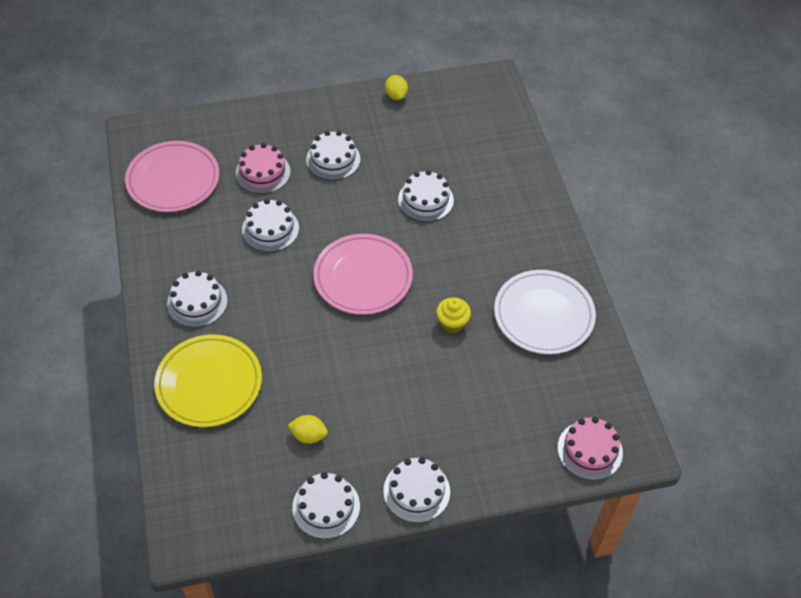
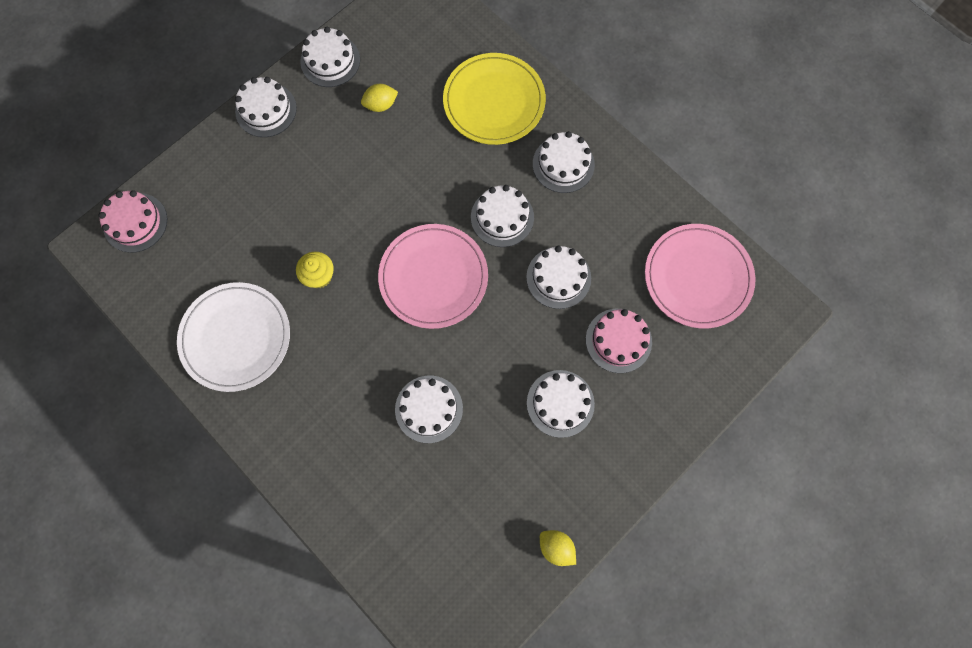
camera: 150 degrees right, 20 degrees up
(277, 290) = (502, 217): none -> white cake

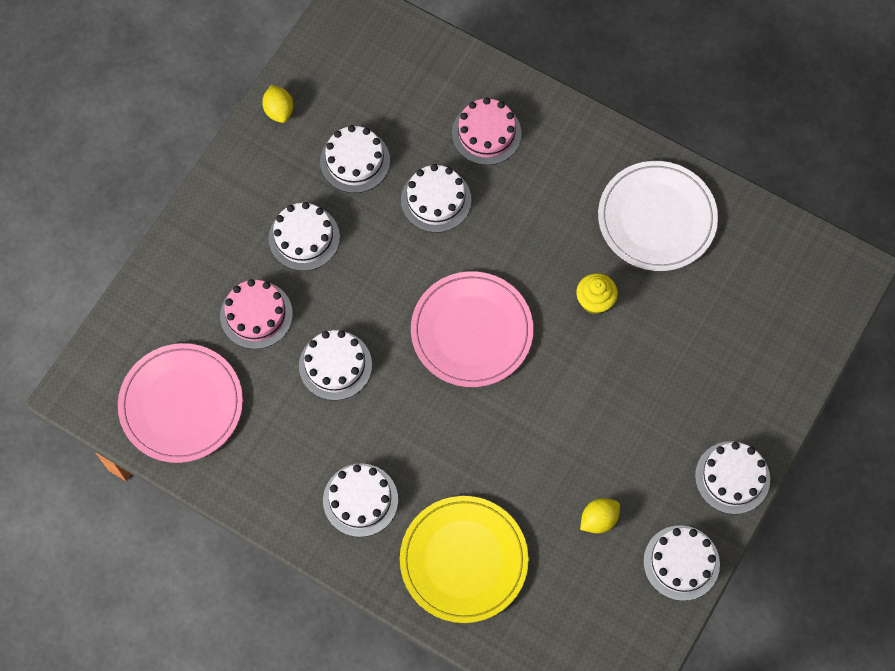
camera: 165 degrees right, 5 degrees down
(135, 222) = (818, 308): pink cake -> pink cake (486, 133)
(502, 217) = (415, 417): white cake -> white cake (355, 161)
(556, 547) = (279, 111): yellow lemon -> yellow lemon turned 45 degrees clockwise

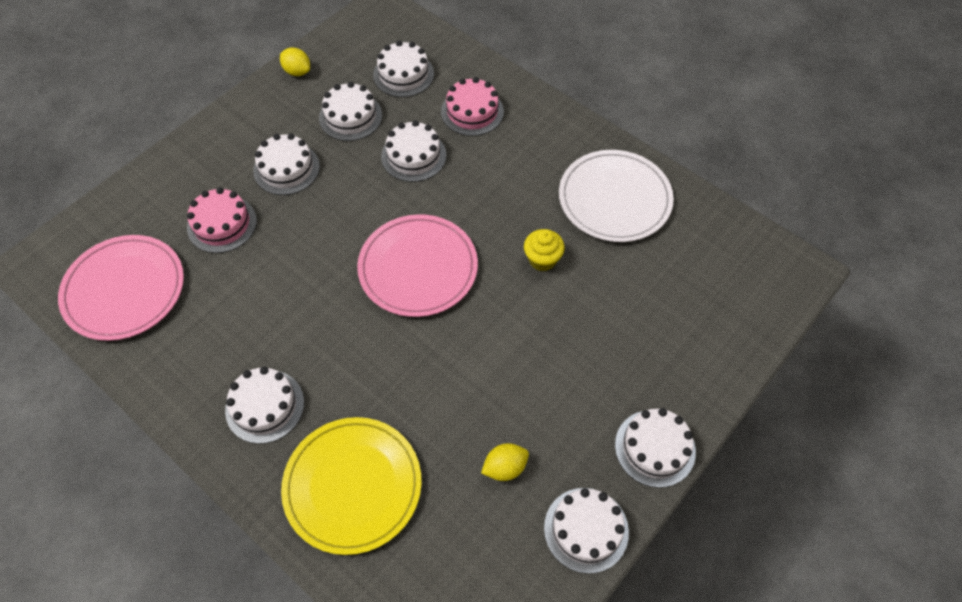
camera: 10 degrees right, 10 degrees down
(279, 111) = (297, 71): yellow lemon -> yellow lemon turned 45 degrees counterclockwise
(335, 365) = (280, 278): white cake -> white cake (403, 74)

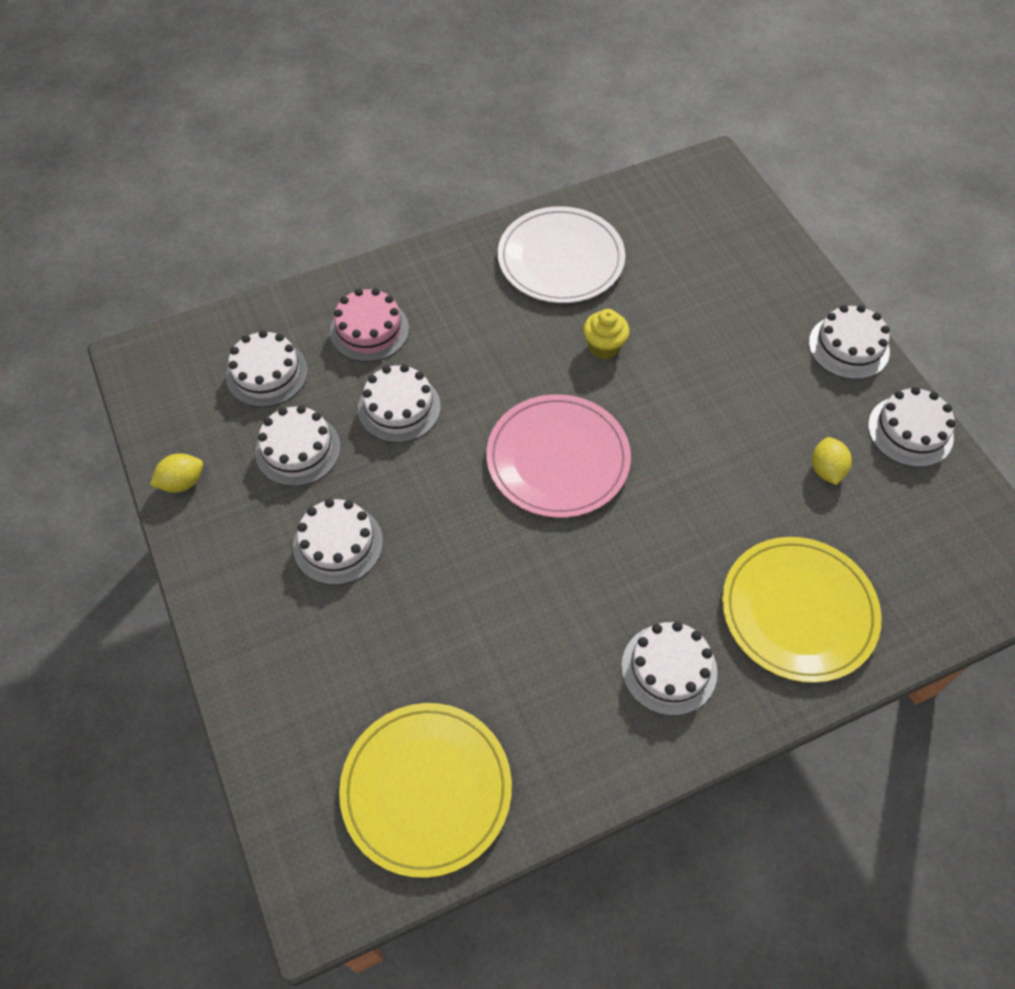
camera: 65 degrees left, 0 degrees up
(124, 290) = (426, 789): pink plate -> yellow plate
(222, 224) = (384, 643): pink cake -> none

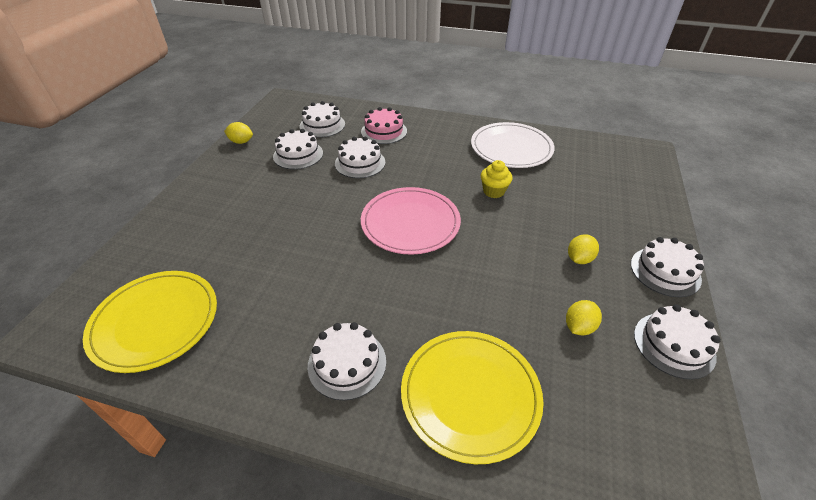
camera: 40 degrees right, 15 degrees down
(338, 544) = (265, 196): white cake -> none
(765, 385) = (579, 259): none -> yellow lemon

